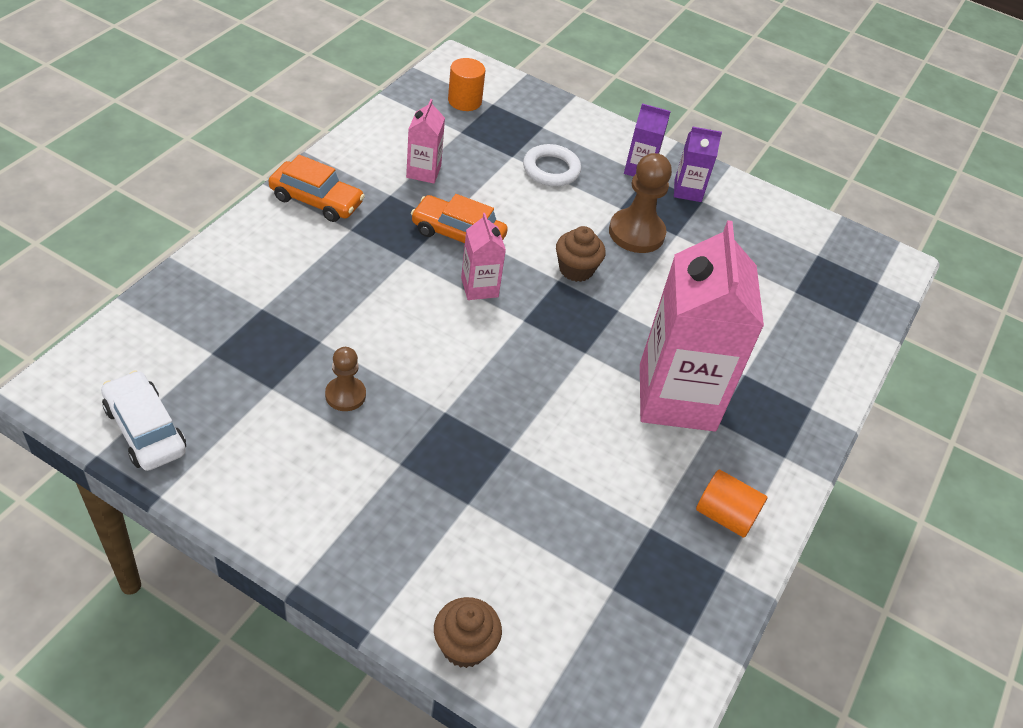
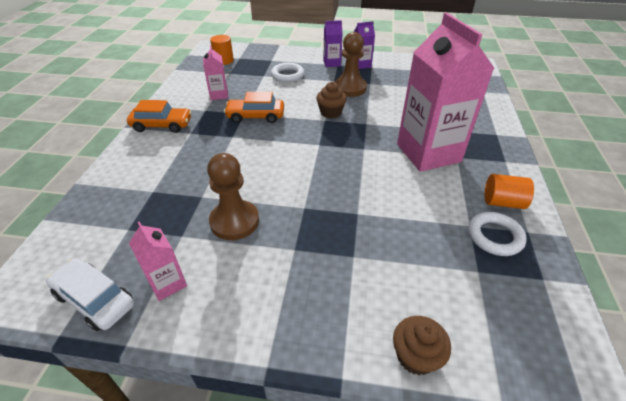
camera: 15 degrees left, 5 degrees down
(345, 395) = (234, 221): brown pawn -> brown pawn, size x1.68
(479, 287) = (283, 137): pink carton -> pink carton (167, 283)
(672, 556) = (494, 236): none -> white ring

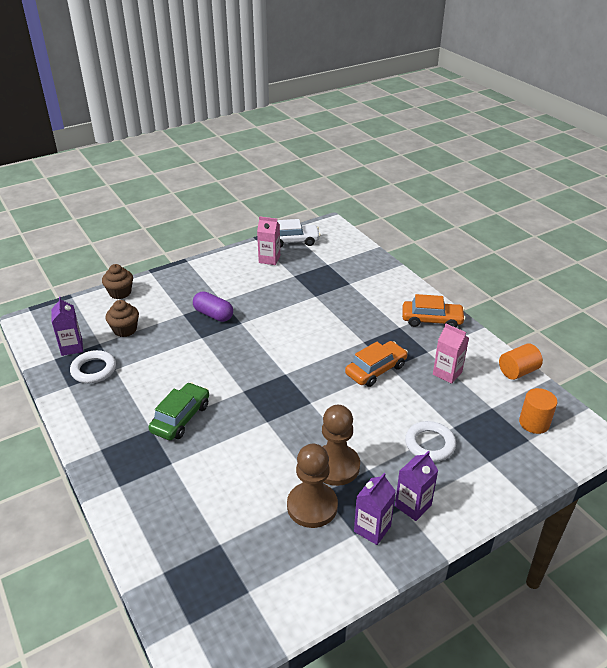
camera: 140 degrees right, 5 degrees down
(162, 125) = (432, 320): orange car -> orange car turned 135 degrees counterclockwise
(234, 221) = (274, 295): brown pawn -> brown pawn (312, 506)
(321, 234) = (213, 315): none -> purple capsule
(331, 112) = (315, 415): brown cupcake -> brown cupcake (125, 330)
(428, 153) = (181, 418): pink carton -> green car
(502, 202) = (93, 401): orange cylinder -> orange cylinder (517, 371)
(517, 284) = (72, 347): none -> purple carton

